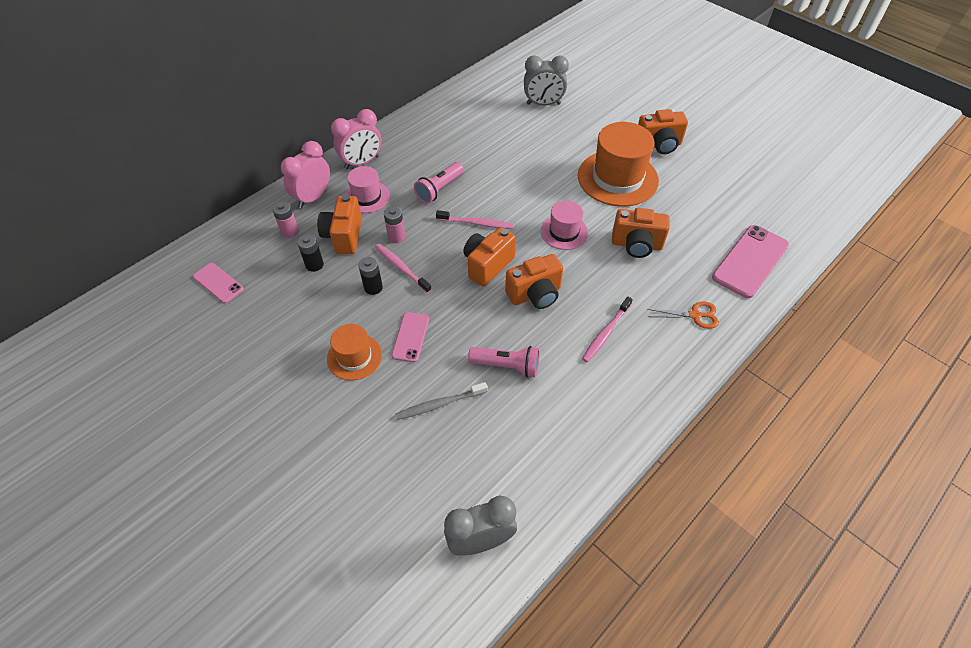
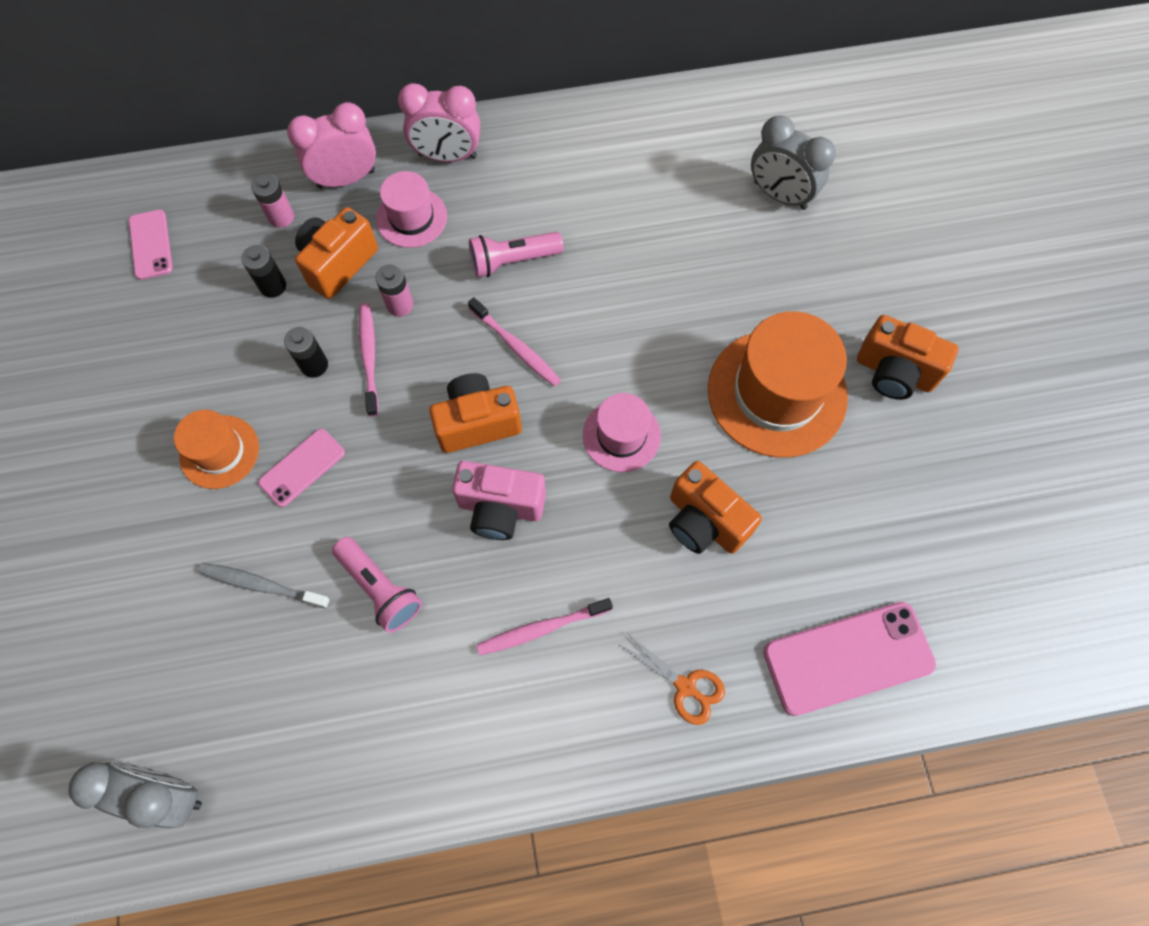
camera: 35 degrees right, 15 degrees up
(535, 294) = (500, 508): orange camera -> pink camera

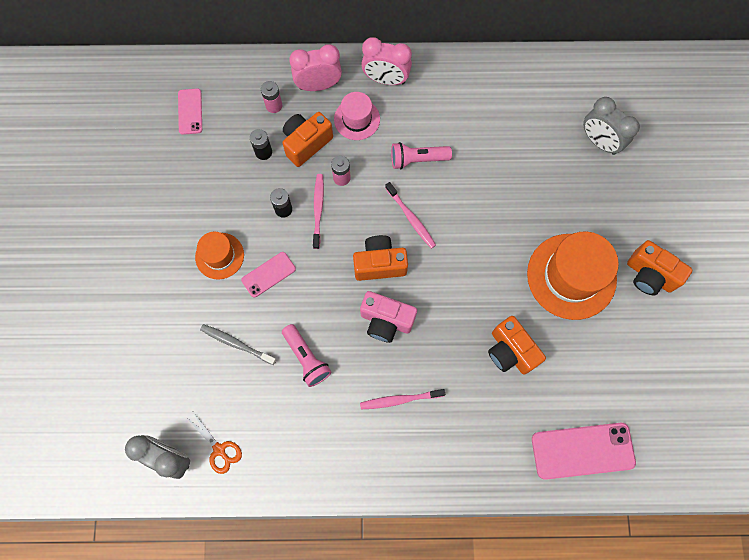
camera: 10 degrees right, 5 degrees up
(621, 435) = (468, 287): pink hat -> none
(685, 686) = (480, 450): orange scissors -> orange scissors (219, 449)

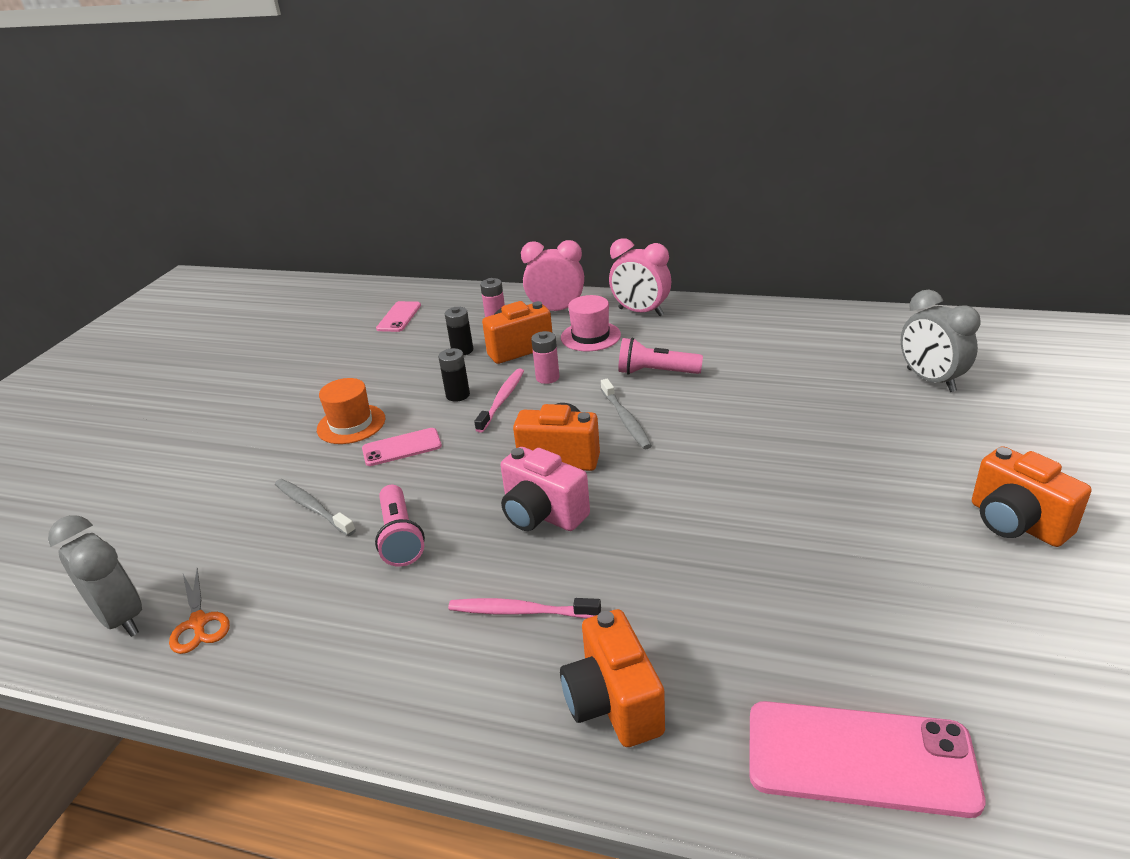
camera: 20 degrees right, 40 degrees down
(411, 218) = (626, 420): pink toothbrush -> grey toothbrush
(510, 351) = (738, 580): orange camera -> orange camera (613, 703)
(571, 276) = (868, 506): orange hat -> none

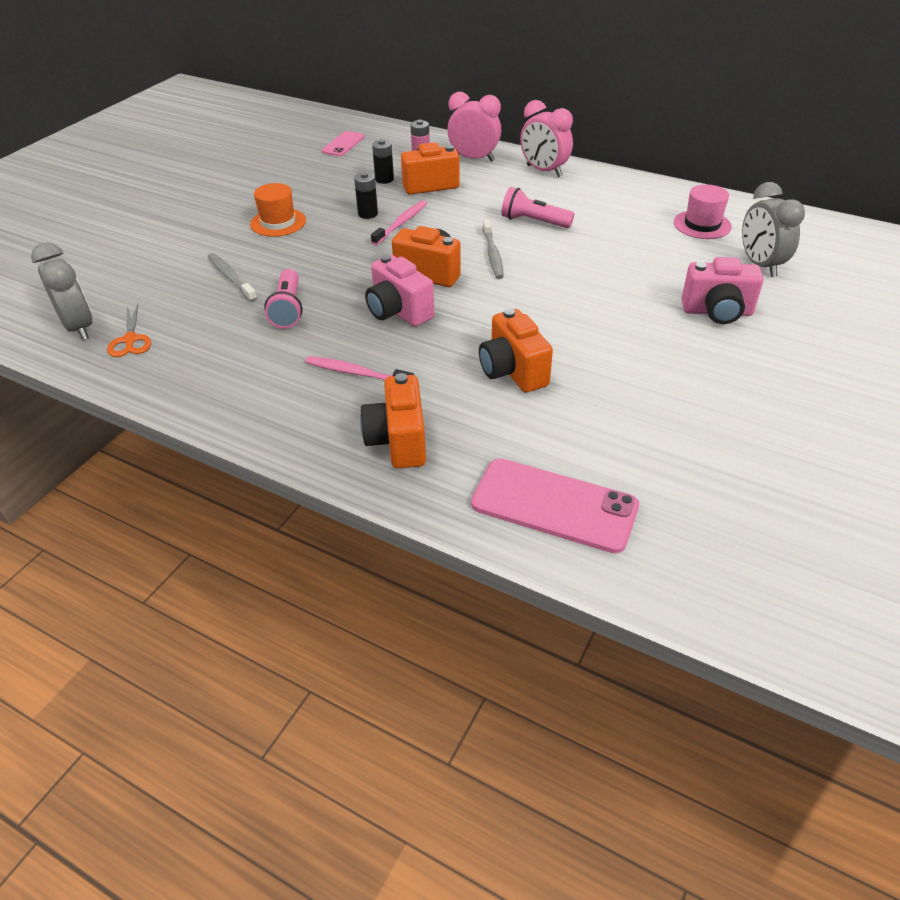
camera: 10 degrees right, 10 degrees up
(402, 447) = (311, 246): pink phone -> none
(547, 377) = (444, 212): pink battery -> none
(590, 336) = (493, 184): pink hat -> pink hat (702, 224)
(915, 445) = (717, 312): none -> pink camera
(1016, 523) = (763, 381): orange camera -> orange camera (513, 371)

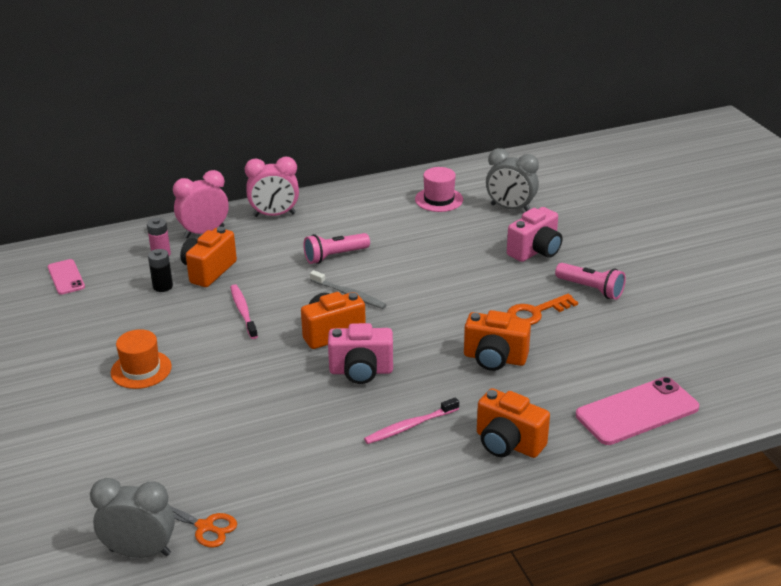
camera: 50 degrees left, 10 degrees down
(231, 277) = (190, 432): grey toothbrush -> none
(288, 309) = (282, 422): pink flashlight -> pink flashlight (590, 289)
(368, 214) = (203, 320): black battery -> none
(620, 360) = (536, 312): none -> orange key

